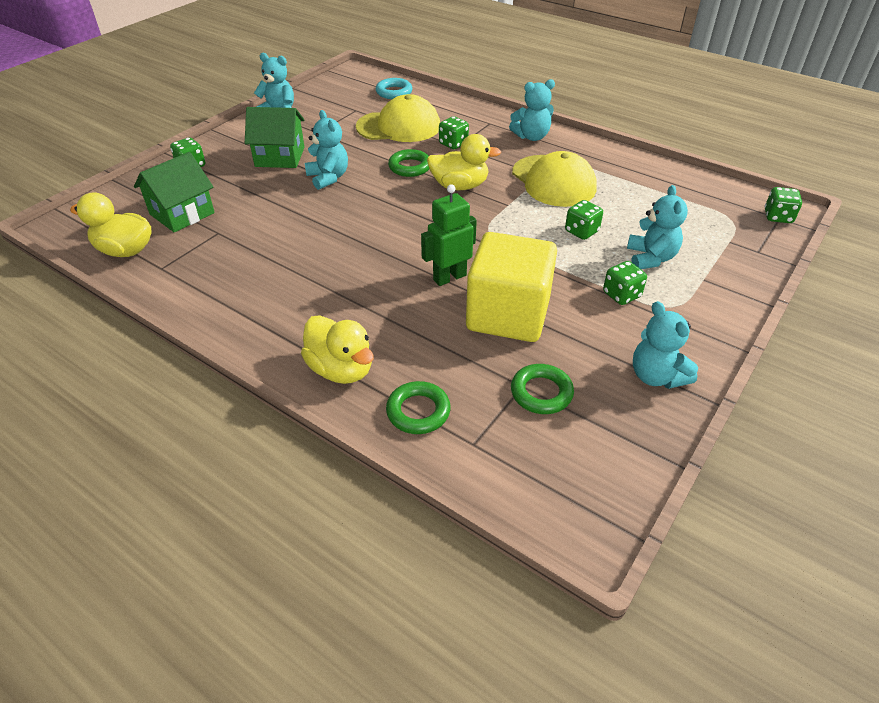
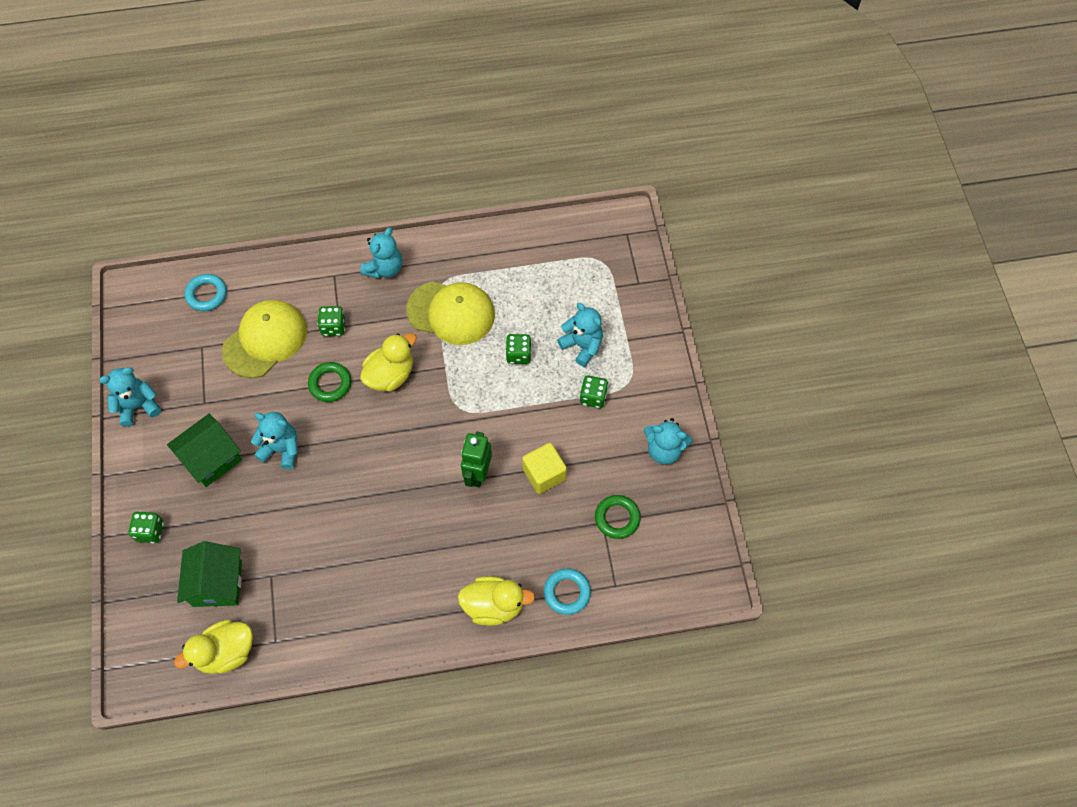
camera: 45 degrees left, 20 degrees up
(418, 411) = (567, 592): green ring -> turquoise ring
(508, 314) = (544, 474): yellow cube -> yellow cube, size x0.57
(778, 217) = (625, 233): green dice -> none

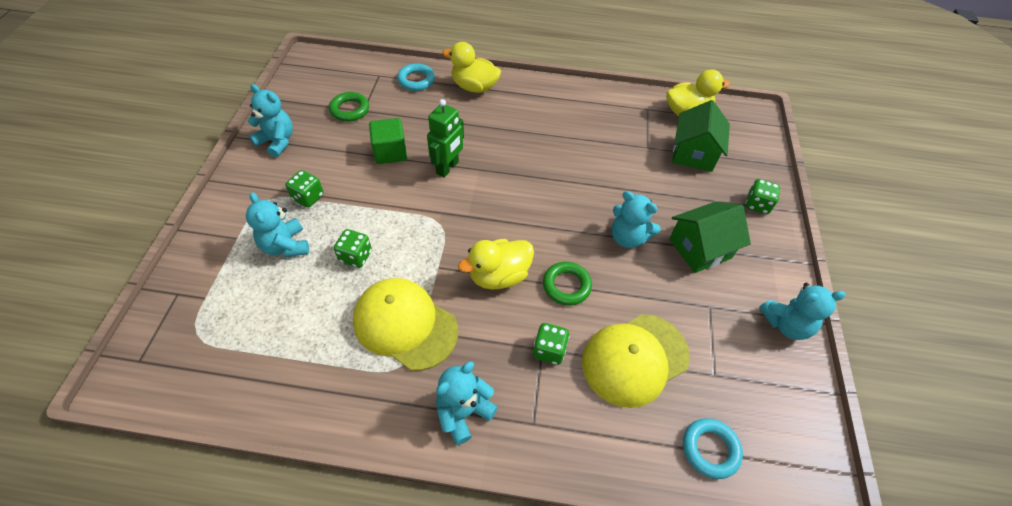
camera: 165 degrees left, 10 degrees down
(544, 474) = (390, 152): yellow cube -> green cube

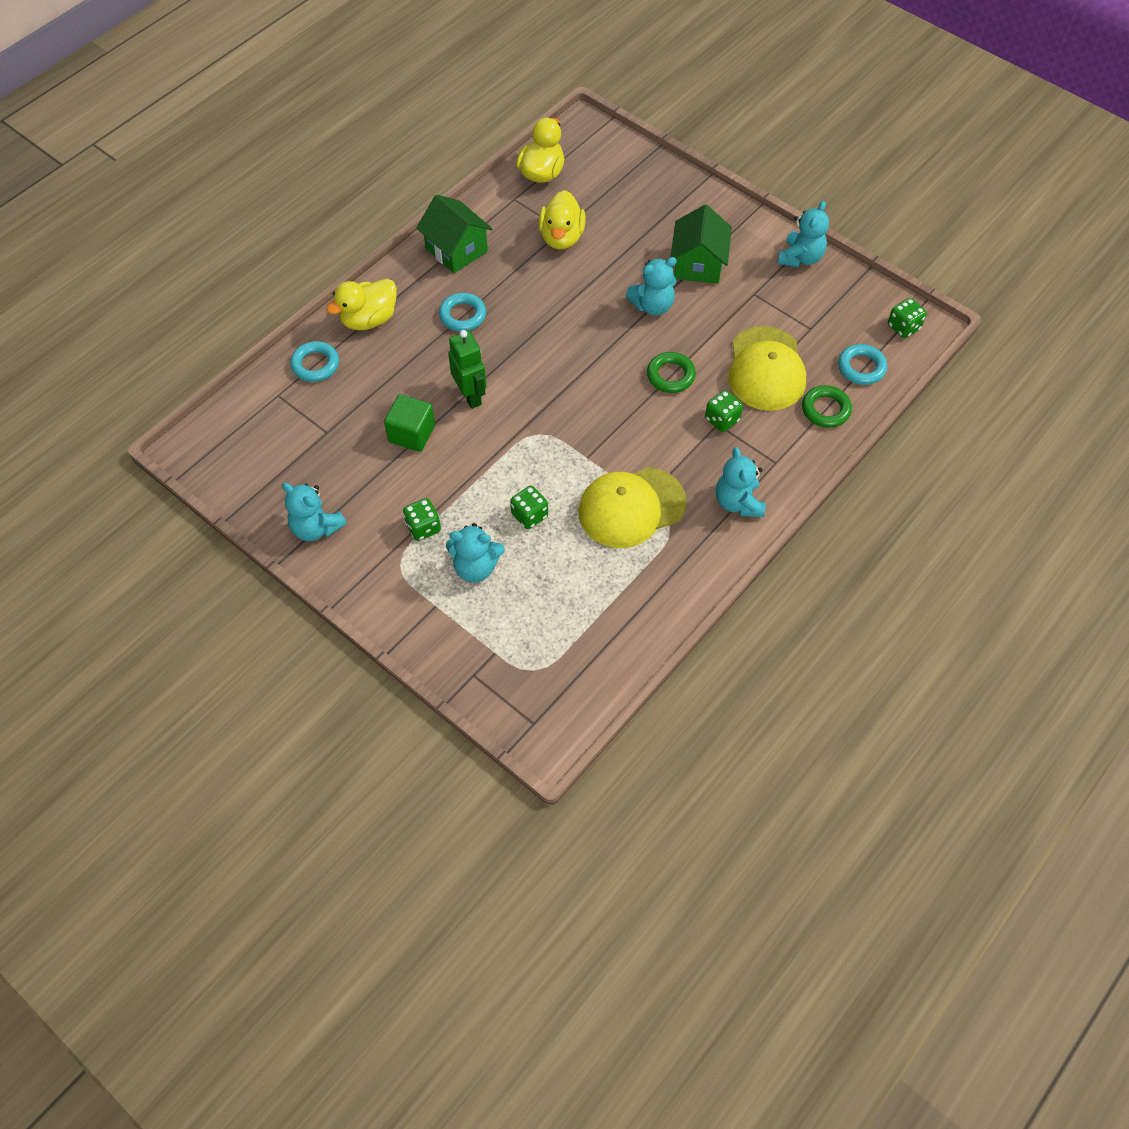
camera: 55 degrees left, 5 degrees up
(277, 141) = (316, 528): turquoise teddy bear -> turquoise teddy bear turned 120 degrees counterclockwise
(350, 110) = (316, 444): green ring -> green ring (825, 409)
(499, 276) = (627, 417): yellow duck -> yellow duck (561, 237)
(517, 130) = (462, 315): none -> turquoise ring
(693, 153) = (595, 201): green house -> green house (456, 250)
(757, 204) = (683, 197): green dice -> green dice (903, 327)

